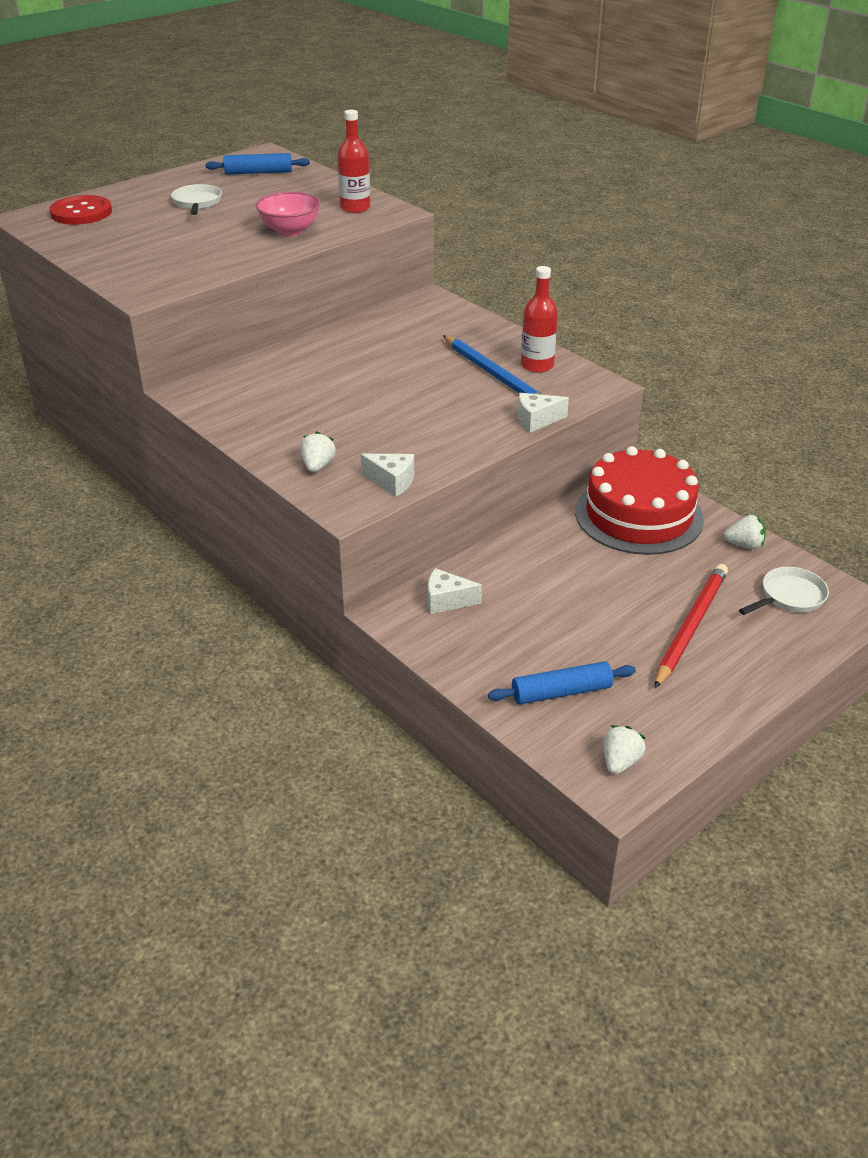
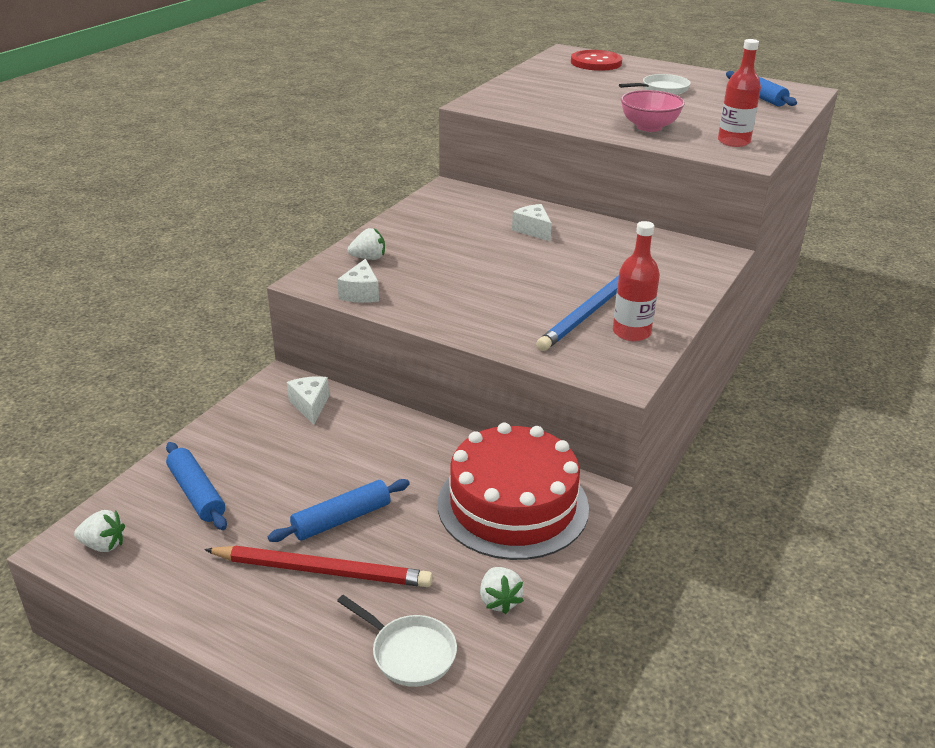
camera: 70 degrees right, 5 degrees down
(536, 420) = (516, 348): white cheese -> white cheese (533, 230)
(628, 606) = (342, 519): none -> blue rolling pin

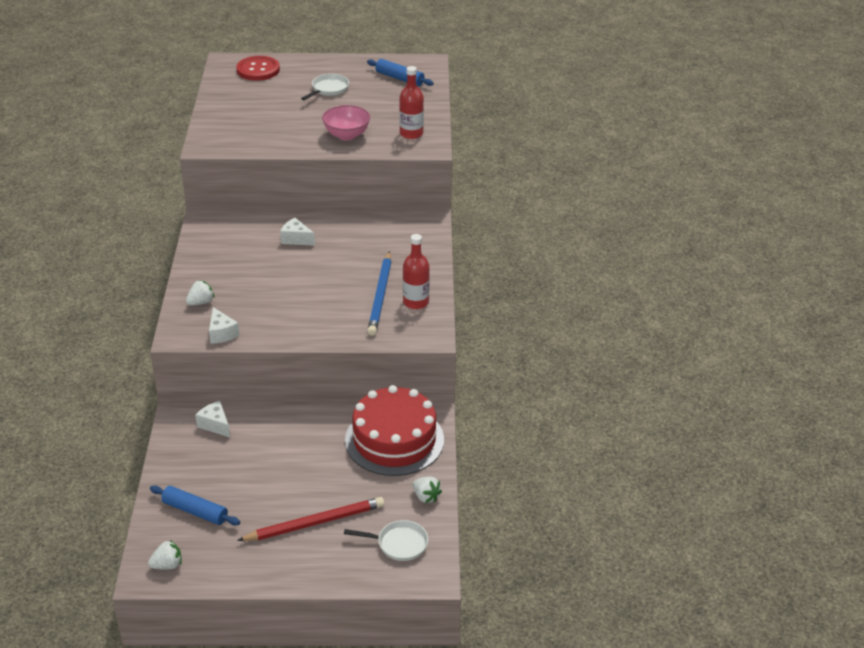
camera: 30 degrees left, 5 degrees up
(342, 519) = (301, 489): blue rolling pin -> none

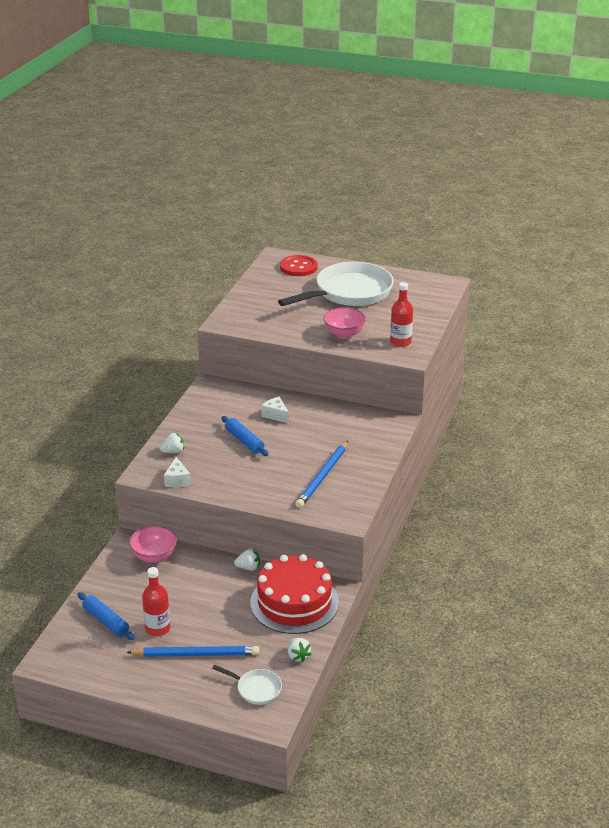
camera: 20 degrees right, 5 degrees down
(167, 565) = (65, 658): white strawberry -> white strawberry (248, 568)
(215, 425) = (154, 556): white cheese -> pink bowl
(315, 522) = (196, 654): red pencil -> blue pencil
(328, 89) = (349, 293): white pan -> white pan, size x2.31
(399, 78) = (415, 293): blue rolling pin -> blue rolling pin (244, 441)
(416, 302) = (350, 488): red bottle -> red bottle (158, 628)

